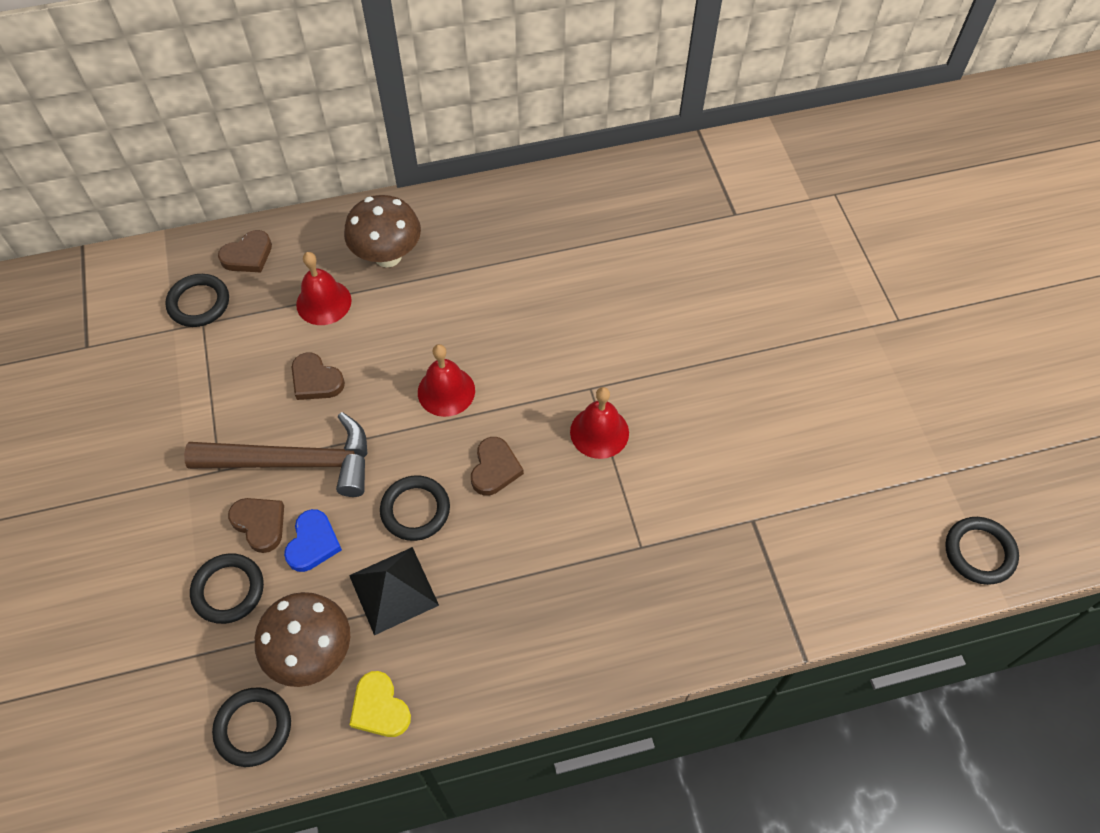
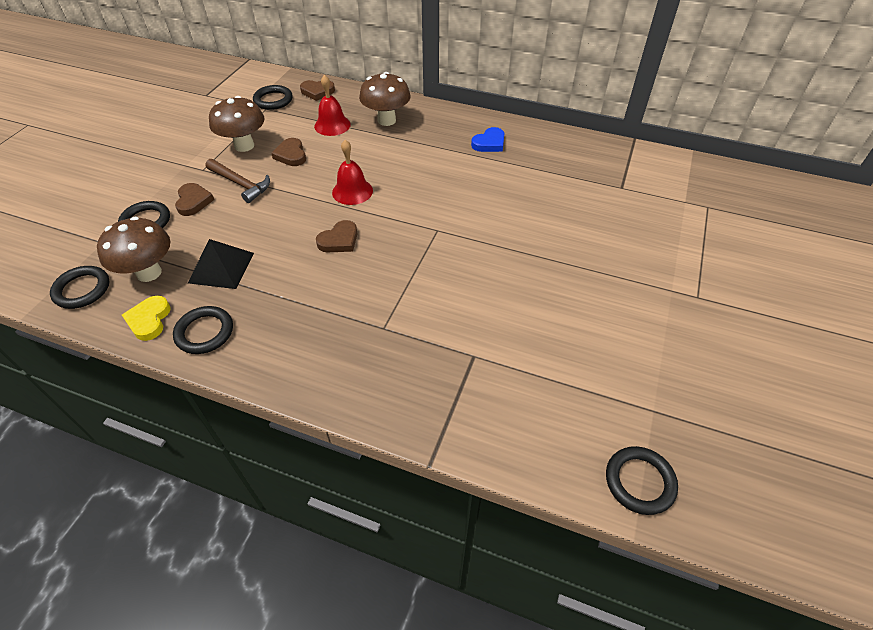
camera: 35 degrees right, 10 degrees down
(237, 401) = (244, 146): none -> brown mushroom
(295, 462) = (240, 184): brown hammer -> brown hammer, size x0.64
(313, 543) = (208, 223): blue heart -> blue heart (489, 143)
(415, 510) = (275, 237): black ring -> black ring (204, 332)
(599, 432) = (420, 254): red bell -> none

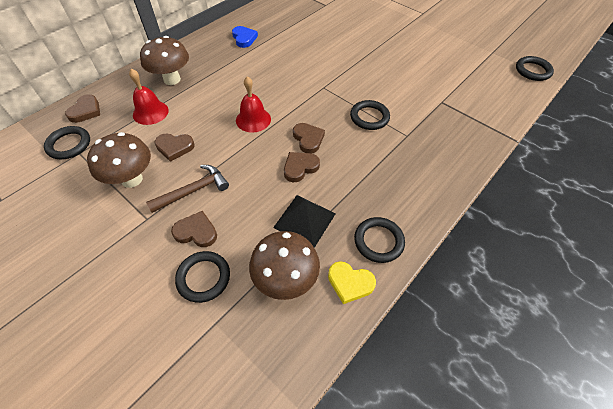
camera: 70 degrees left, 5 degrees up
(82, 290) = (284, 345): black ring -> black ring (369, 117)
(293, 245) = (300, 168): none -> brown heart

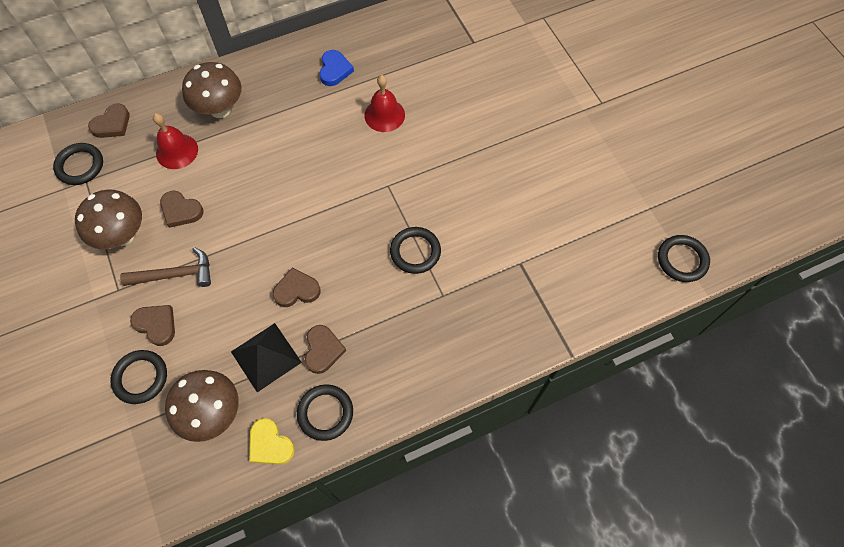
camera: 25 degrees right, 10 degrees up
(253, 119) = (281, 204): red bell -> red bell (384, 115)
(308, 139) = (327, 255): brown heart -> brown heart (323, 350)

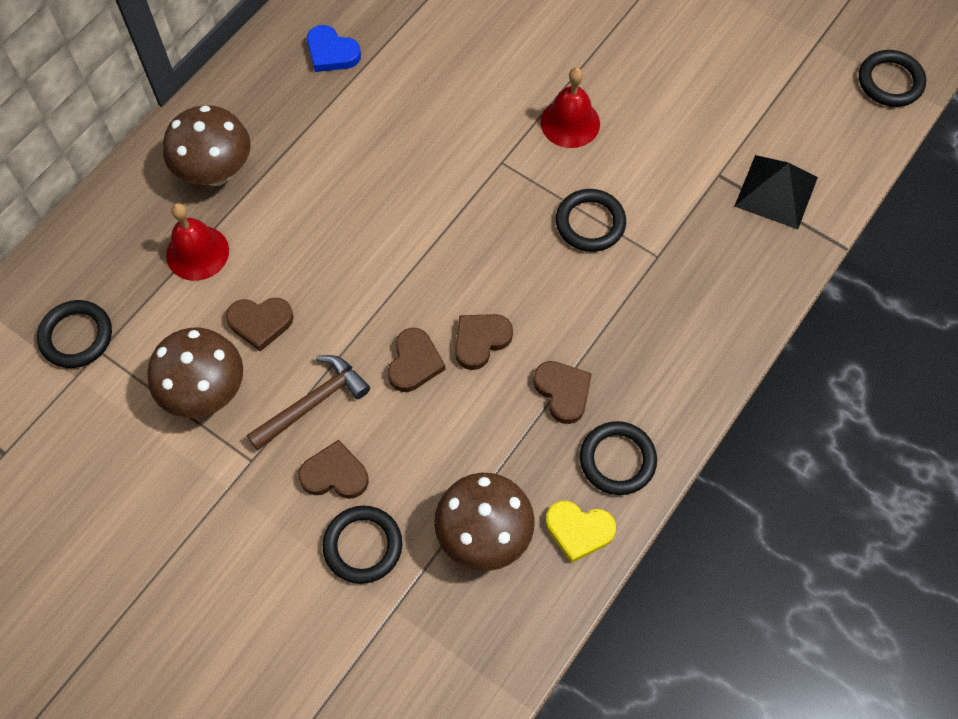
camera: 30 degrees left, 0 degrees up
(112, 124) = (79, 262): brown heart -> brown heart (414, 363)
(266, 356) = (500, 436): black pyramid -> black pyramid (776, 191)
(335, 70) = (331, 52): blue heart -> blue heart turned 150 degrees clockwise
(384, 115) = (436, 79): red bell -> red bell (570, 123)

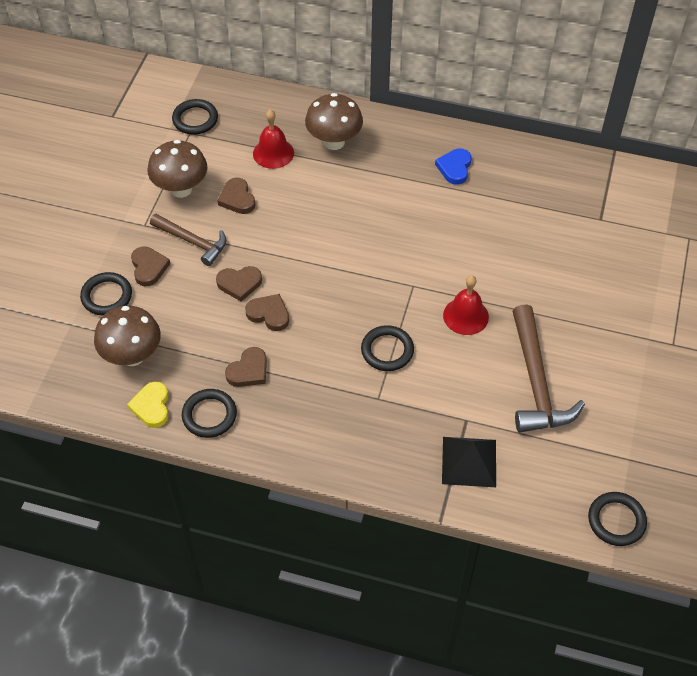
camera: 70 degrees right, 10 degrees down
(690, 87) = (536, 382): none -> brown hammer

